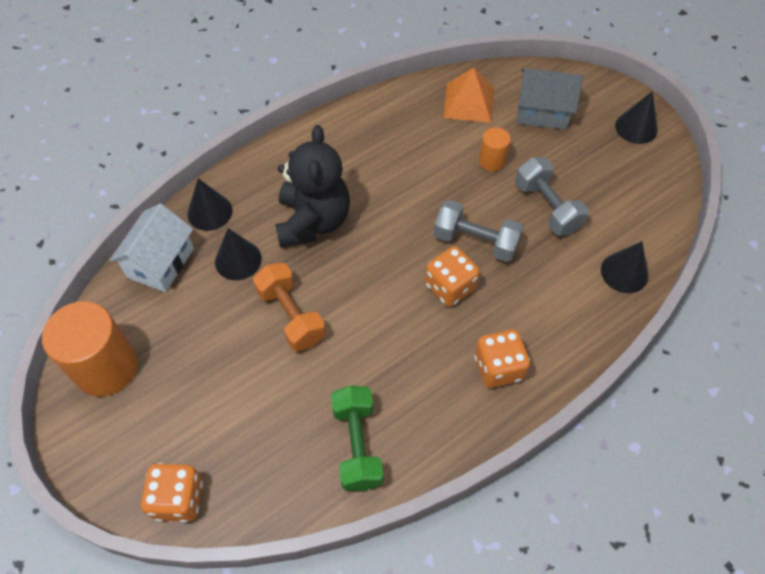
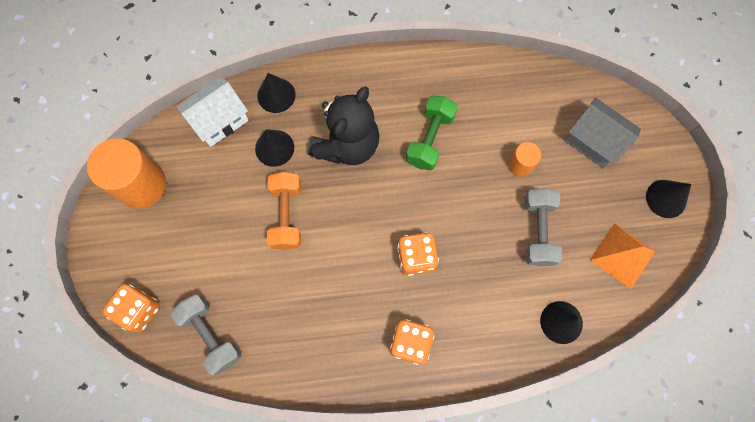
camera: 30 degrees right, 15 degrees up
(357, 445) = (275, 341): green dumbbell -> green dumbbell (430, 139)
(468, 102) = (537, 99): orange pyramid -> orange pyramid (622, 255)
(475, 241) = (460, 230): grey dumbbell -> grey dumbbell (211, 335)

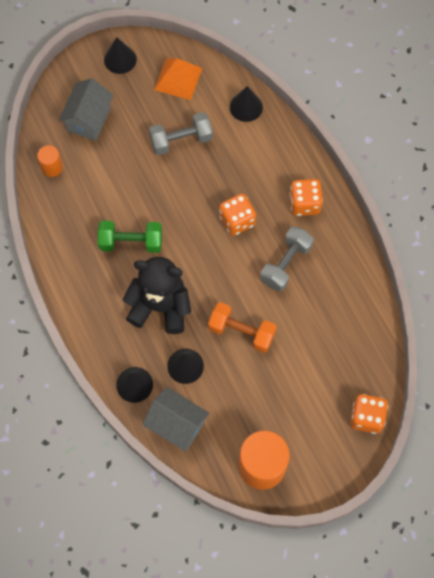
camera: 110 degrees left, 5 degrees down
(211, 335) = (361, 351): grey dumbbell -> grey dumbbell (285, 264)
(219, 120) = (176, 424): white house -> grey house
(286, 215) = (241, 332): orange dumbbell -> orange dumbbell turned 45 degrees clockwise
(520, 165) = (129, 167): orange cylinder -> orange cylinder (52, 167)

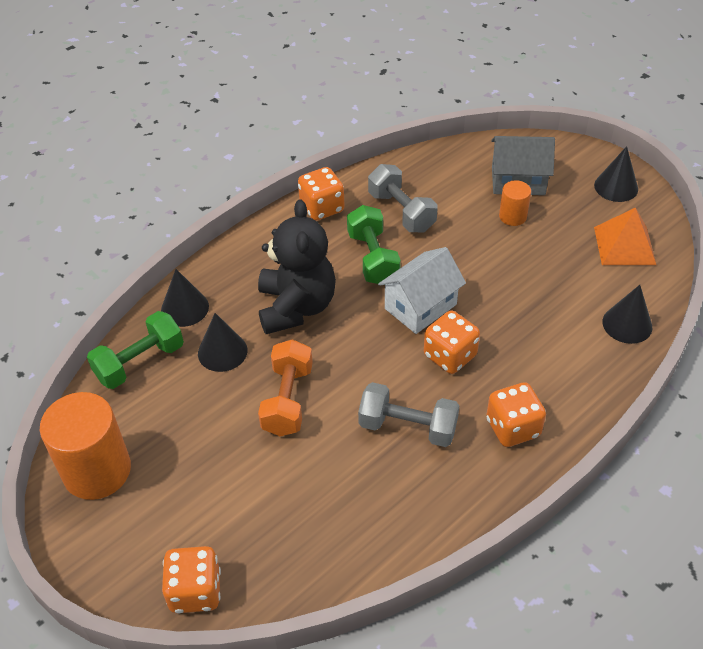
camera: 75 degrees right, 20 degrees down
(52, 167) = (439, 167): orange cylinder -> orange cylinder (512, 216)
(64, 263) = (322, 208): none -> orange dice
(176, 424) = (140, 362): grey house -> green dumbbell
(181, 140) = (537, 270): grey dumbbell -> grey dumbbell (401, 212)
(188, 225) = (420, 306): none -> white house

